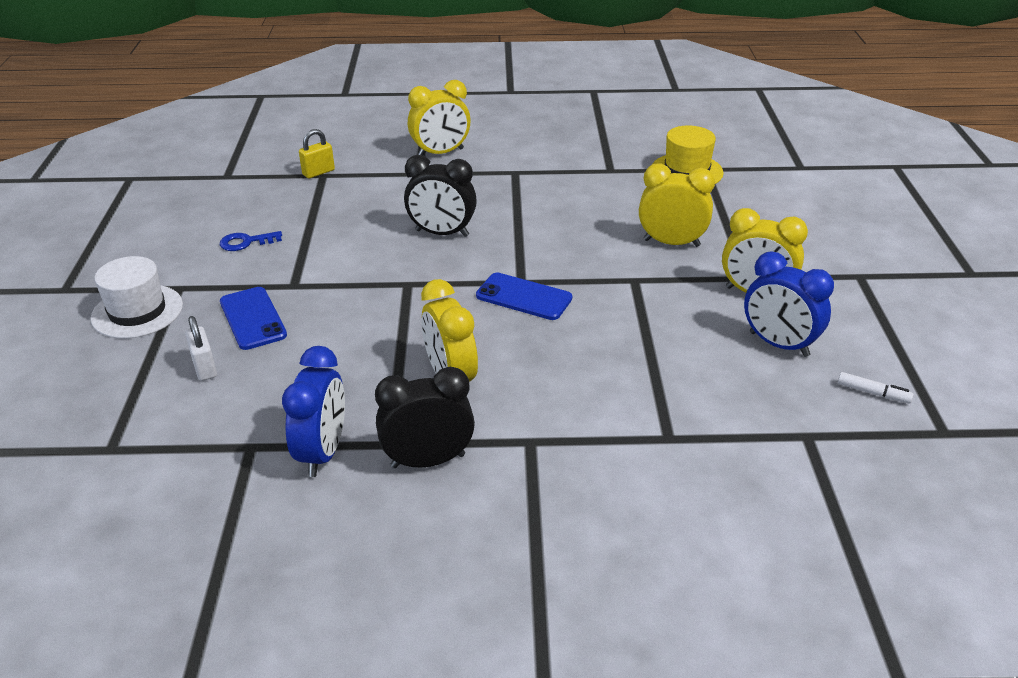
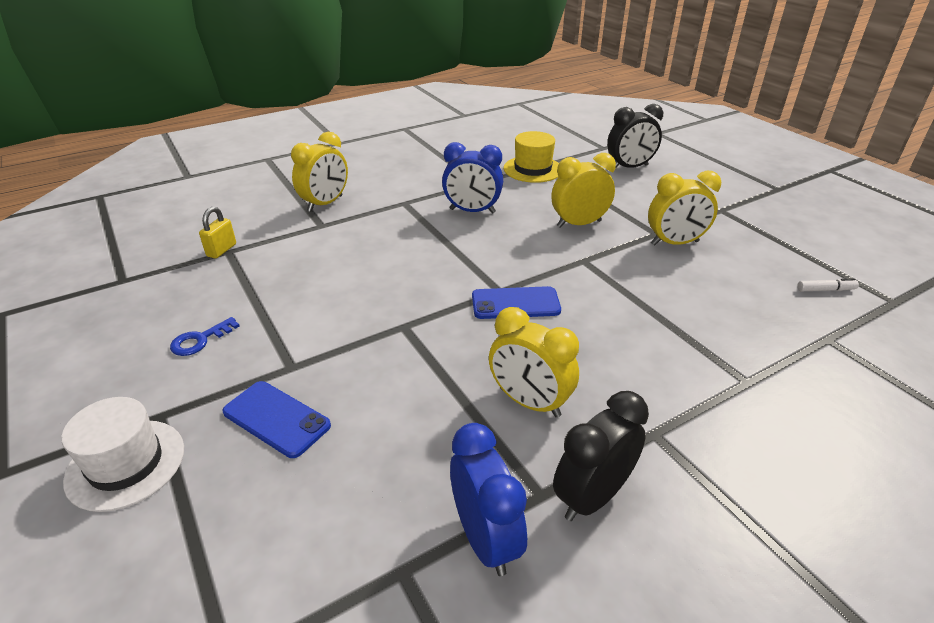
camera: 30 degrees left, 0 degrees up
(204, 368) = (267, 499): white padlock -> none
(442, 233) = (391, 271): black clock -> black clock (629, 167)
(778, 344) = (731, 276): blue clock -> blue clock (472, 211)

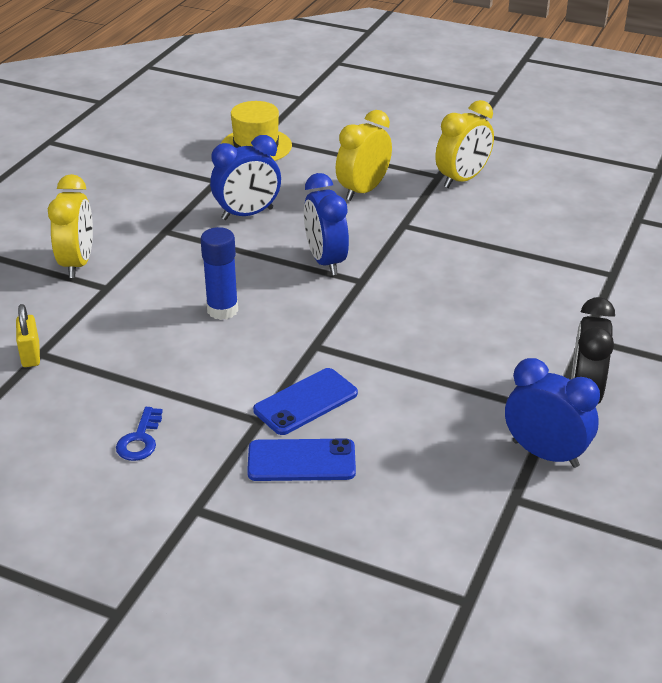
camera: 35 degrees left, 0 degrees up
(126, 464) = (220, 551): white hat -> none
(372, 270) = (222, 310): none -> blue glue stick
(489, 265) = (325, 261): none -> blue clock
(515, 303) = (387, 286): blue phone -> blue phone (306, 402)
(529, 402) = (481, 357): yellow clock -> none
(629, 167) = (349, 113): black clock -> none
(825, 290) = (606, 179): white marker -> none

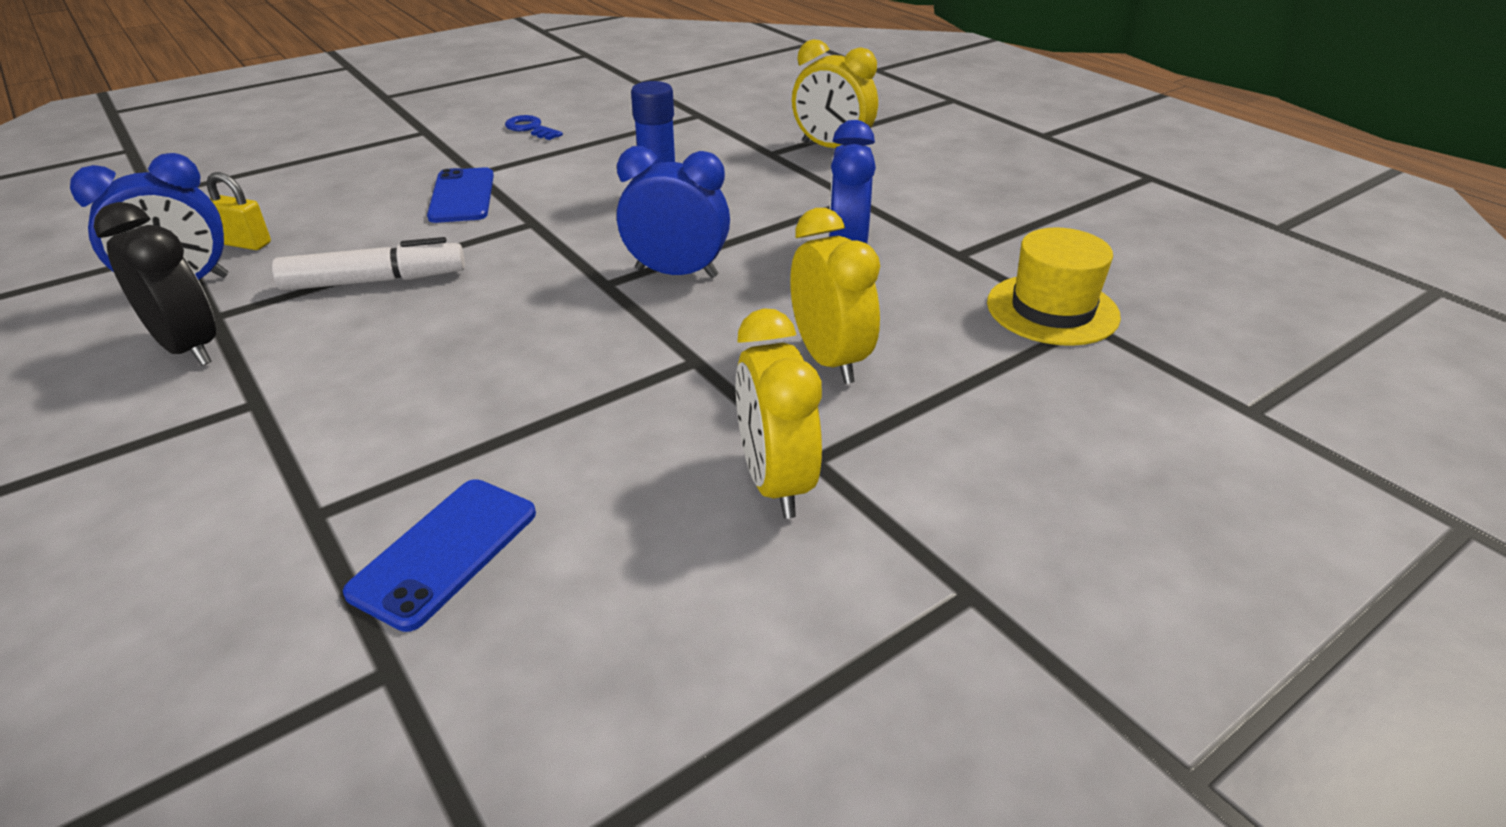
camera: 120 degrees right, 0 degrees up
(31, 355) = (700, 111): yellow padlock -> yellow padlock (245, 243)
(301, 461) = (398, 176): blue phone -> blue phone (445, 552)
(450, 370) = (374, 281): none -> white marker

